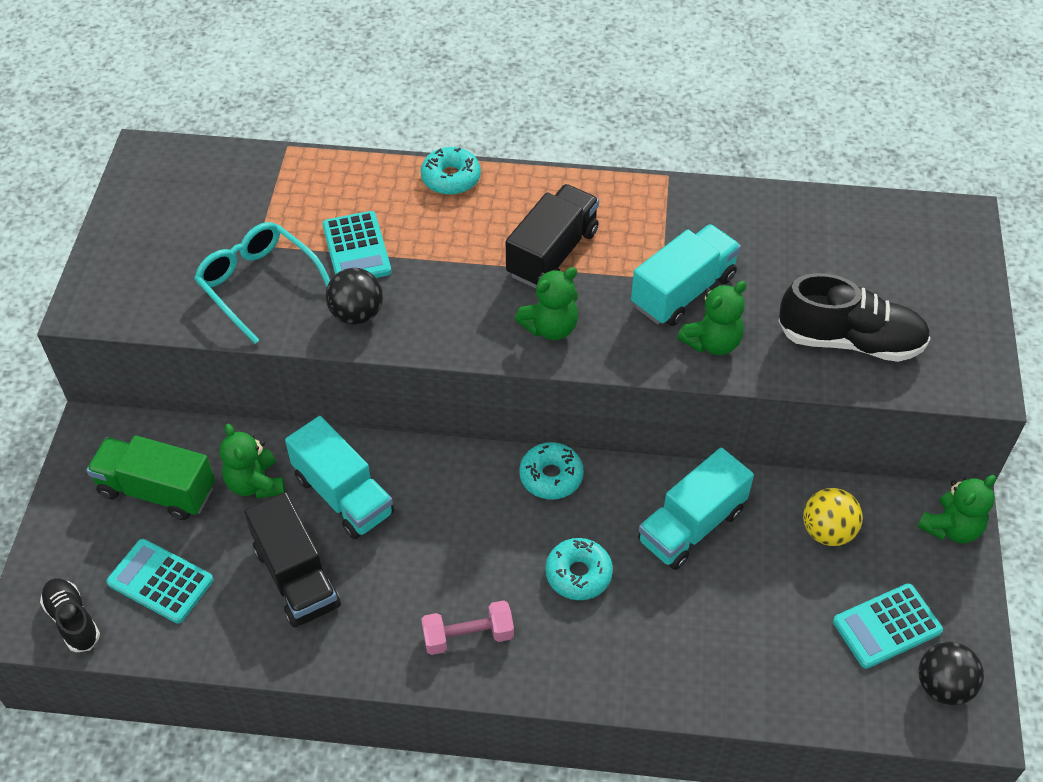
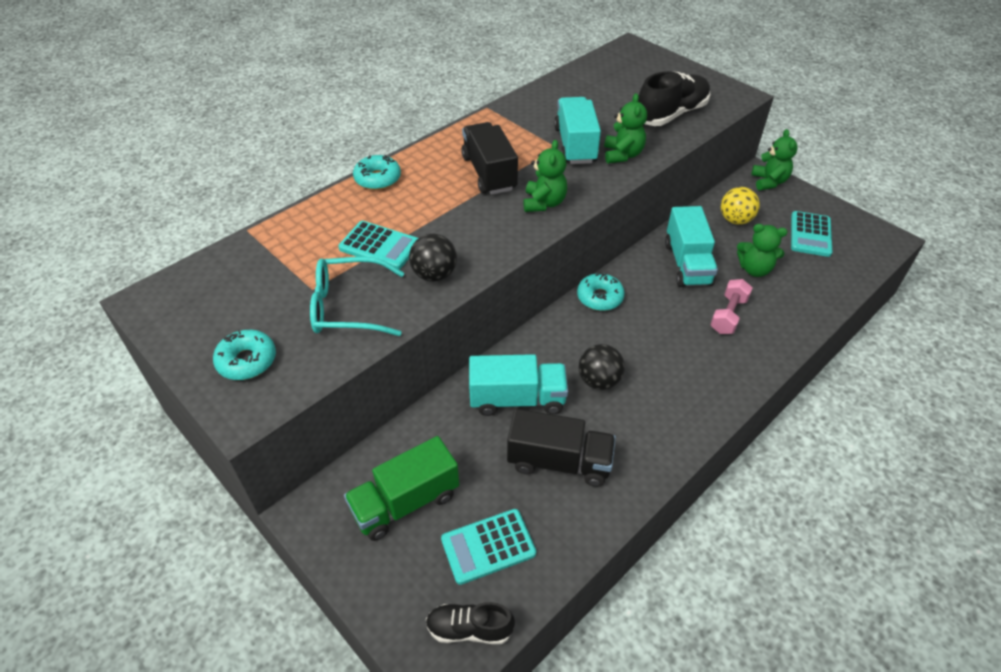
camera: 50 degrees left, 5 degrees down
(255, 484) = (460, 440): green teddy bear -> green teddy bear (754, 269)
(468, 636) = (682, 400): pink dumbbell -> pink dumbbell (728, 315)
(578, 574) = (679, 325): turquoise donut -> turquoise donut (247, 361)
(943, 686) = (860, 237): black ball -> black ball (599, 381)

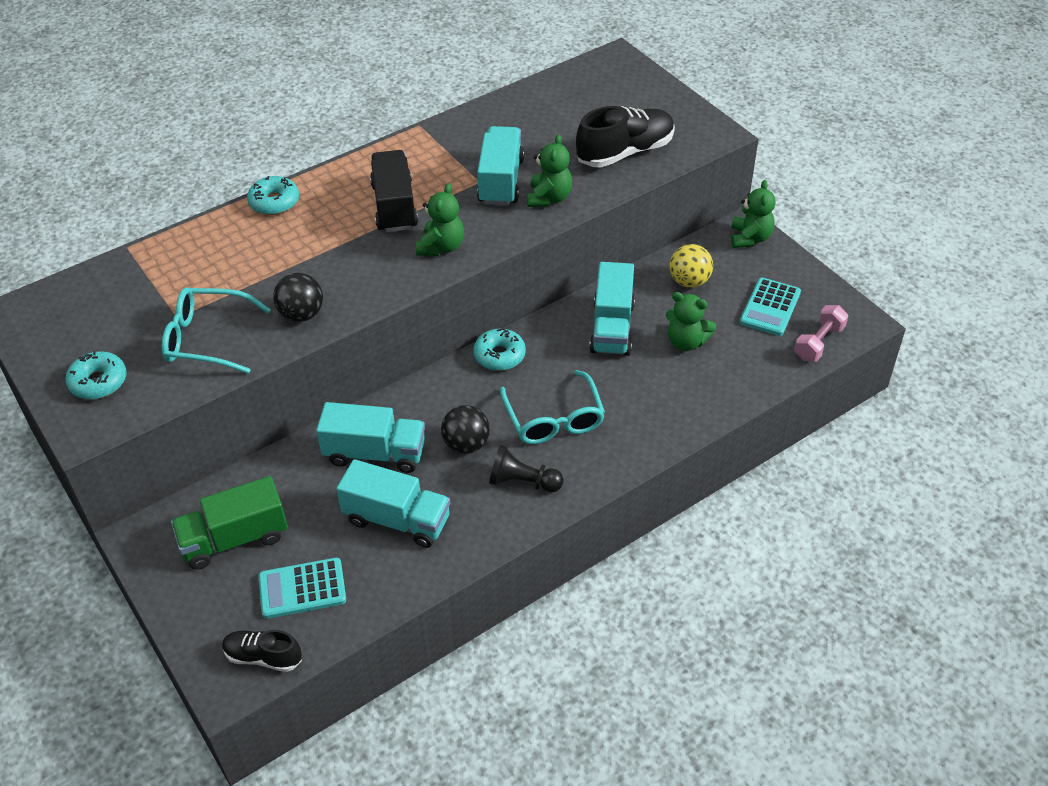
camera: 10 degrees right, 0 degrees up
(379, 246) = (255, 278): turquoise calculator -> none
(559, 462) = (397, 520): black truck -> turquoise truck
(663, 410) = (523, 482): none -> black pawn
(669, 348) = (554, 419): none -> turquoise glasses
(728, 315) = (634, 390): pink dumbbell -> pink dumbbell (819, 343)

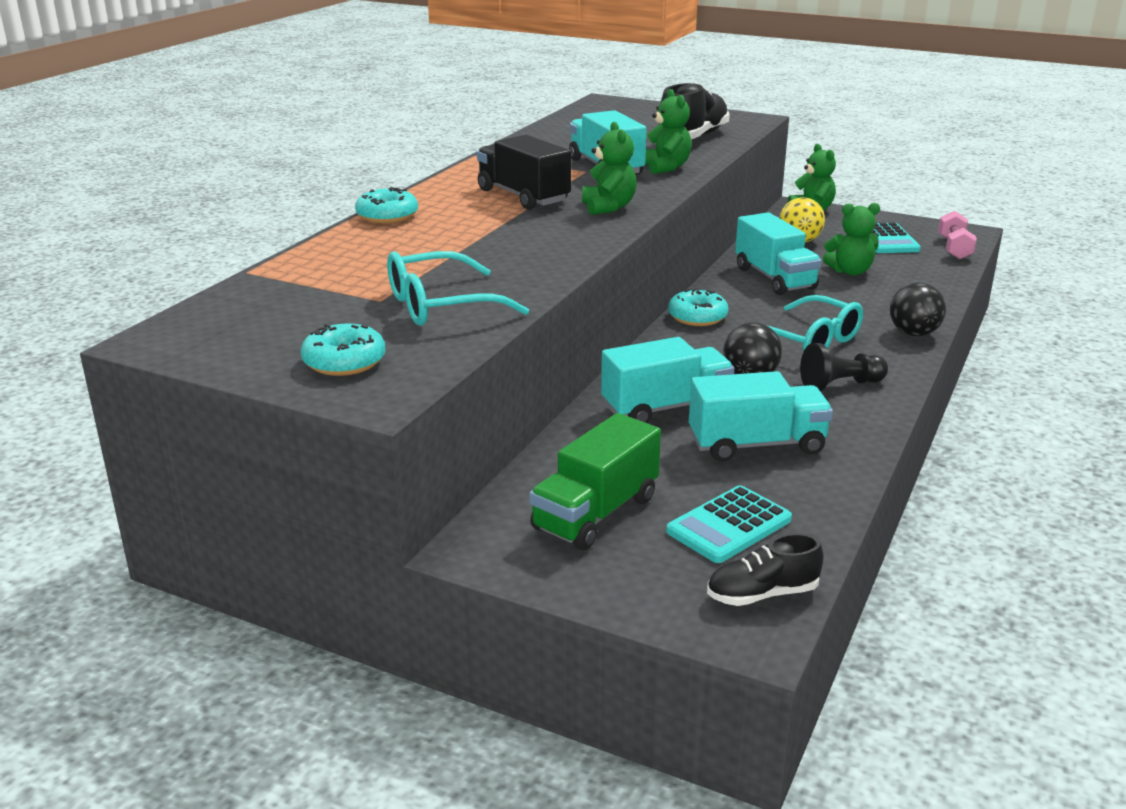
camera: 30 degrees left, 20 degrees down
(301, 314) = (527, 269): black ball -> black ball (913, 333)

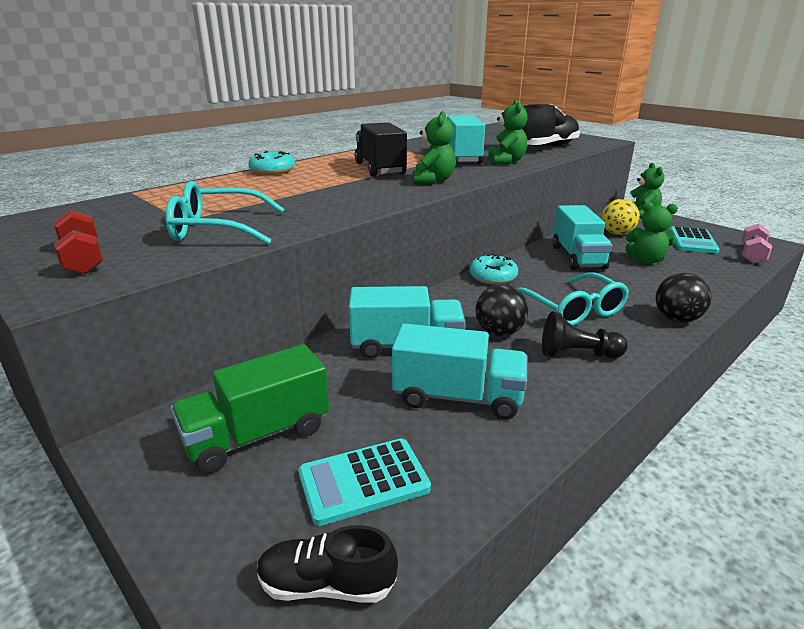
camera: 20 degrees right, 0 degrees up
(344, 362) = (83, 259): turquoise donut -> red dumbbell

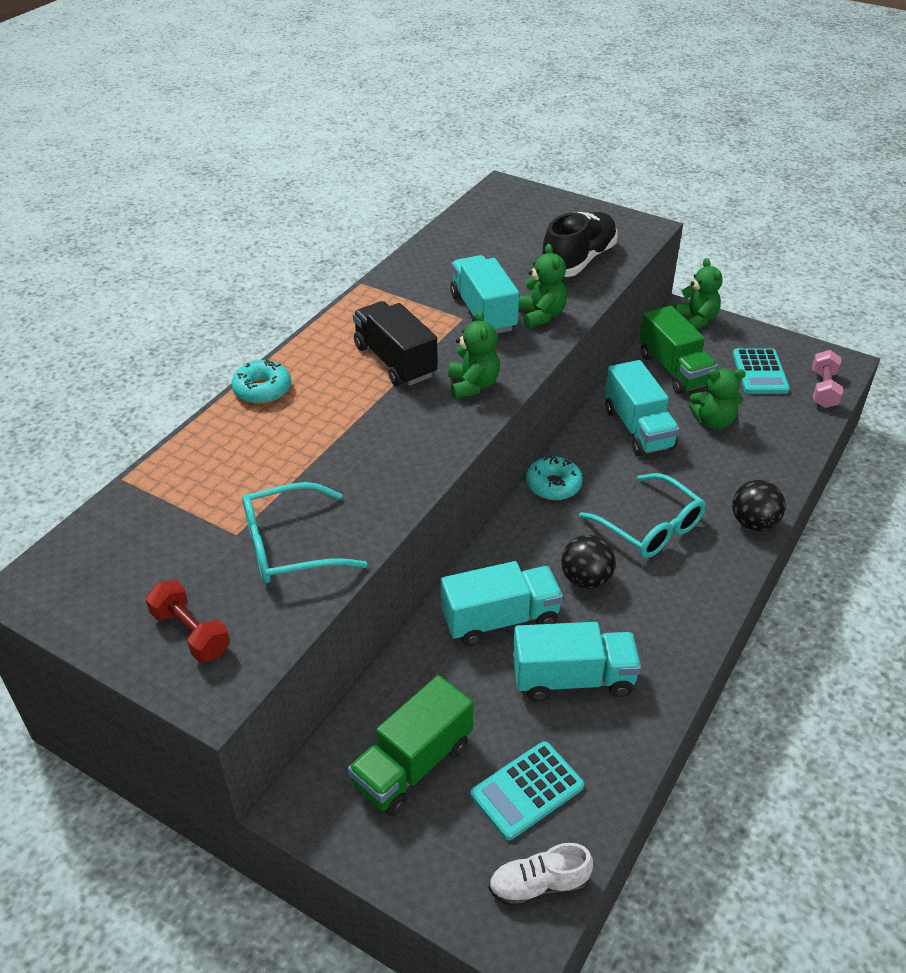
camera: 15 degrees left, 15 degrees up
(327, 585) = (539, 885): black shoe -> white shoe
(577, 354) = (667, 597): black pawn -> none
(616, 233) = (674, 370): yellow ball -> green truck

